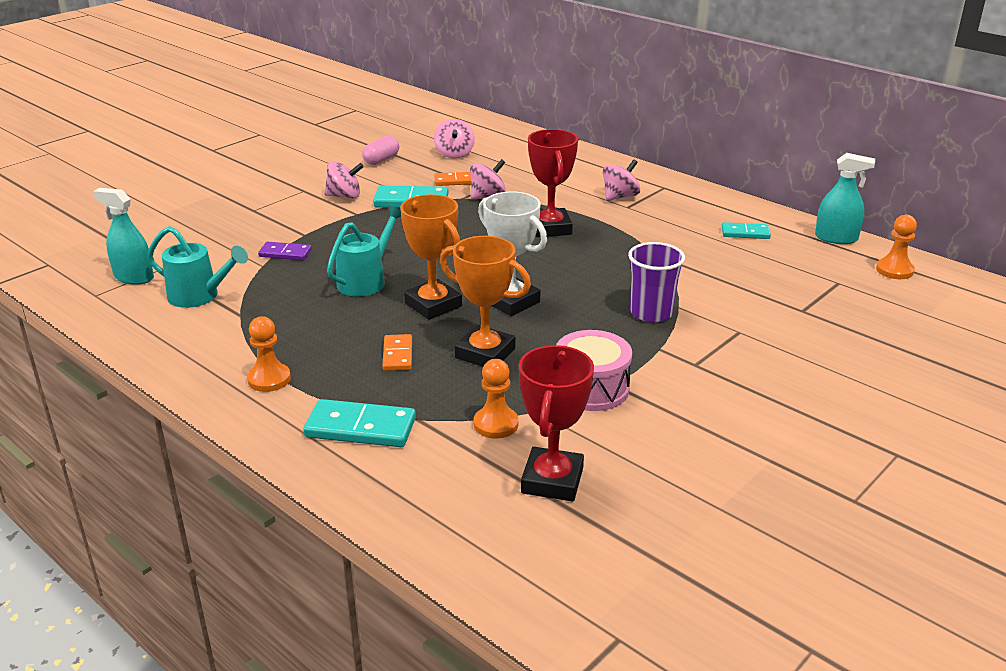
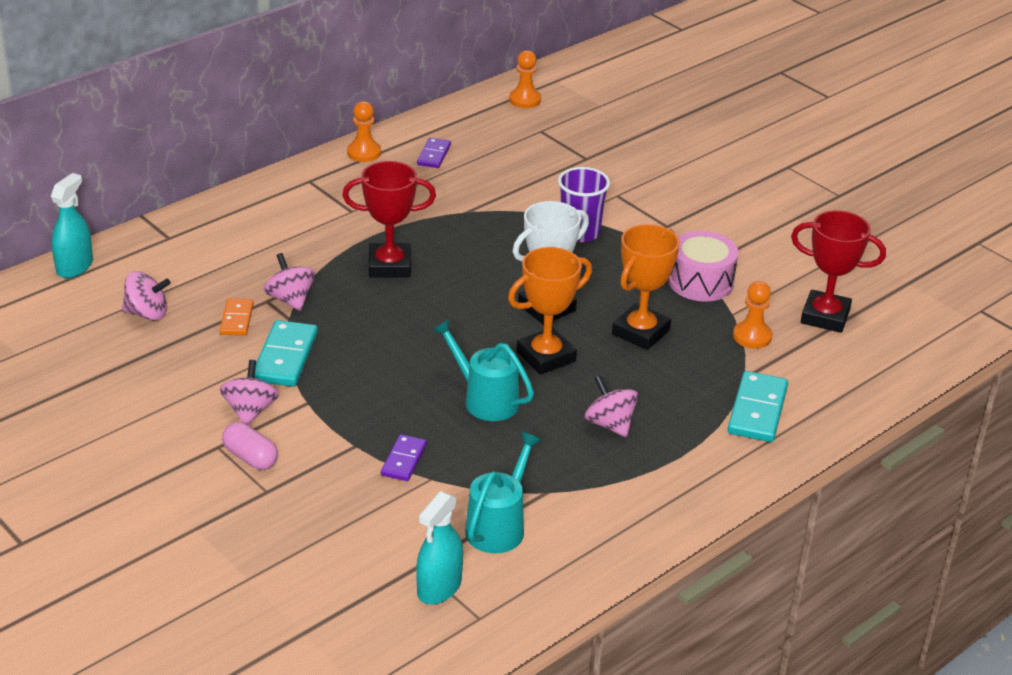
camera: 85 degrees left, 5 degrees up
(269, 379) = (677, 467): orange pawn -> orange pawn (364, 153)
(381, 160) = (141, 376): pink capsule -> pink capsule (250, 457)
(398, 355) = (639, 384): orange domino -> none
(620, 197) = (324, 211): pink spinning top -> pink spinning top (610, 424)
(745, 233) = (433, 155): turquoise domino -> purple domino
(836, 238) = (457, 112): turquoise spray bottle -> turquoise spray bottle (74, 267)

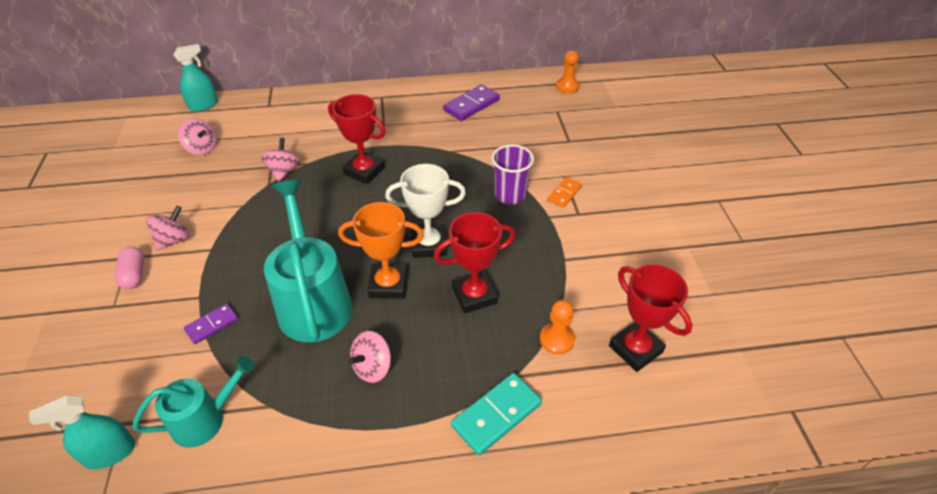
camera: 35 degrees right, 10 degrees up
(237, 319) = (241, 172): orange domino -> orange domino (564, 194)
(285, 357) = (235, 210): turquoise domino -> none
(364, 153) = (431, 89): orange pawn -> none
(433, 155) = (471, 105): purple domino -> purple domino, size x1.64
(485, 399) = (313, 300): turquoise watering can -> turquoise watering can, size x1.70
(610, 424) = (373, 367): pink spinning top -> pink spinning top turned 135 degrees counterclockwise
(640, 332) = (474, 295): orange trophy -> red trophy
(701, 282) = (560, 271): pink drum -> none

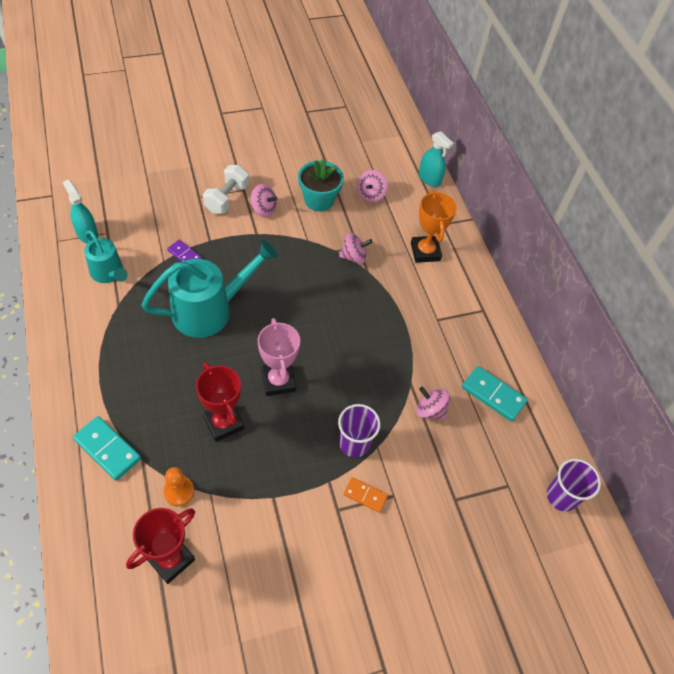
camera: 75 degrees right, 10 degrees up
(134, 275) = (227, 198): pink capsule -> white dumbbell
(187, 190) = (319, 200): none -> turquoise flower pot
(364, 171) = (365, 316): red trophy -> none
(373, 367) = (149, 360): pink spinning top -> pink spinning top (430, 410)
(388, 284) = (230, 357): orange trophy -> orange trophy (425, 252)
(429, 245) = (278, 381): white trophy -> pink trophy
(471, 105) = (493, 395): purple domino -> turquoise domino
(567, 87) = (561, 496): orange pawn -> purple cup

